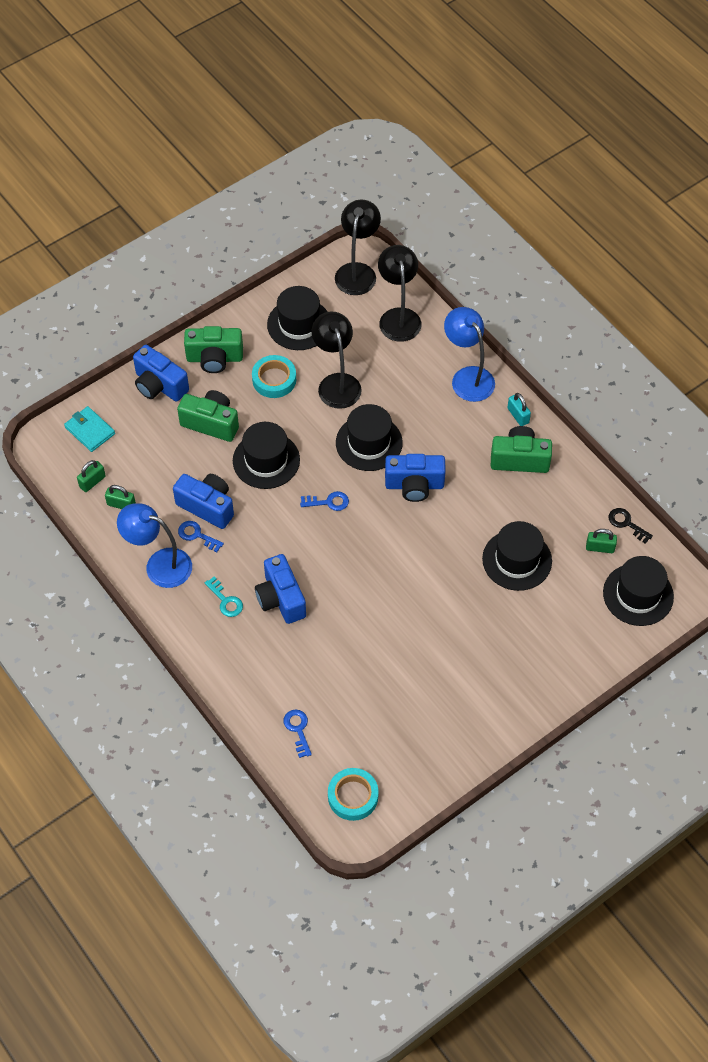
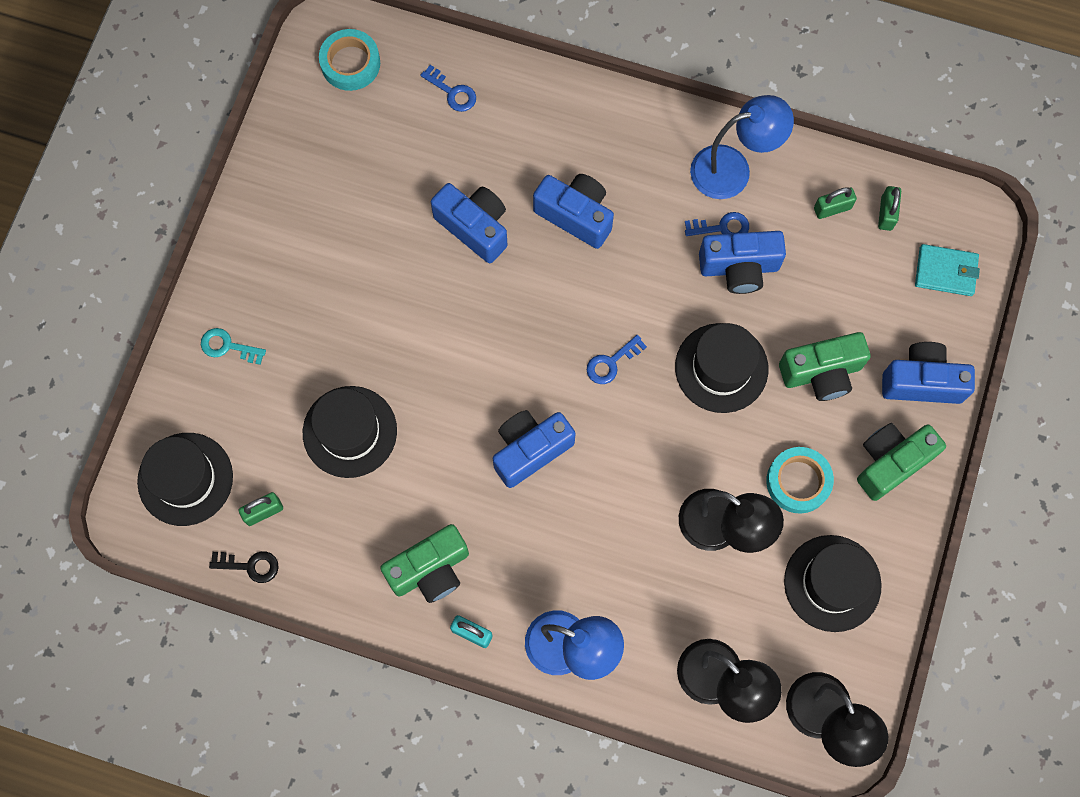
camera: 145 degrees right, 15 degrees up
(226, 600) = (631, 176): turquoise key -> turquoise key (227, 346)
(350, 632) = (474, 227): none -> blue camera
(369, 443) = (622, 471): black hat -> none

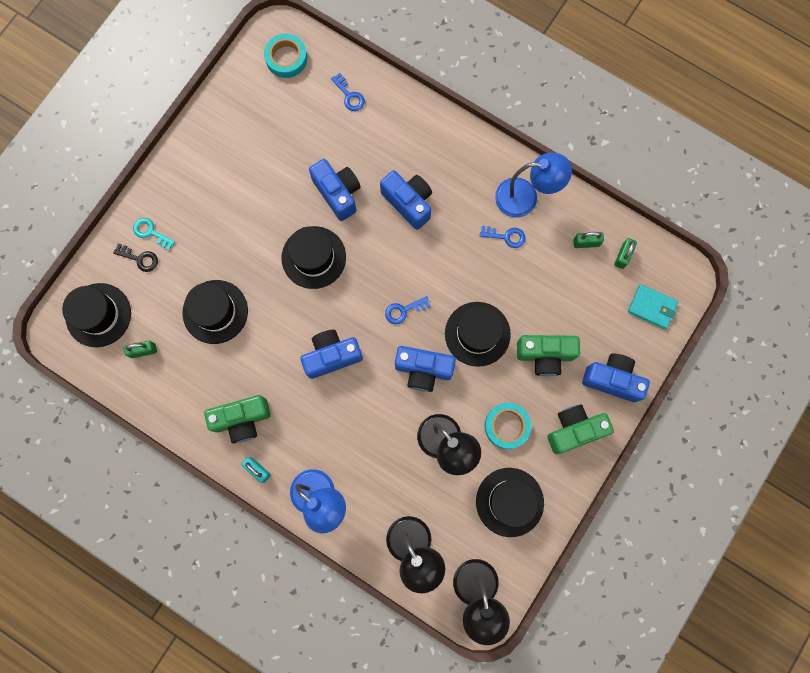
camera: 15 degrees right, 5 degrees up
(250, 566) = (125, 385): black key -> black key (140, 259)
(466, 322) = (313, 257): none -> black hat
(739, 268) = (510, 268): blue camera -> blue camera (423, 370)

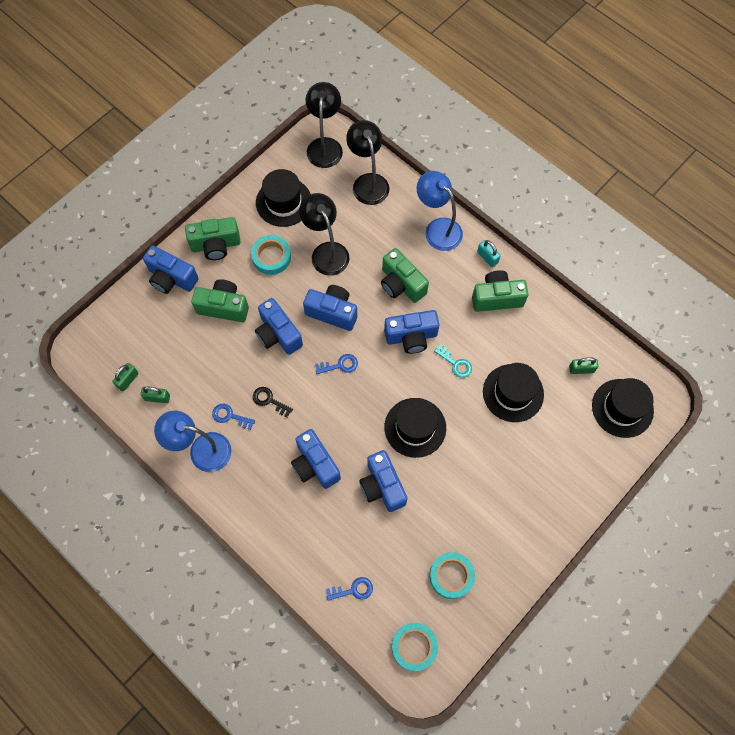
camera: 170 degrees left, 10 degrees down
(140, 259) = (581, 454): black key -> black key (269, 400)
(151, 232) = (570, 478): turquoise key -> turquoise key (455, 363)
(259, 122) = (451, 576): none -> turquoise tape
(349, 96) = (353, 590): blue key -> blue key turned 105 degrees clockwise
(352, 418) = (401, 284): none -> green camera
(477, 334) = (278, 334): black hat -> blue camera
(652, 307) = (117, 331): turquoise wallet -> none

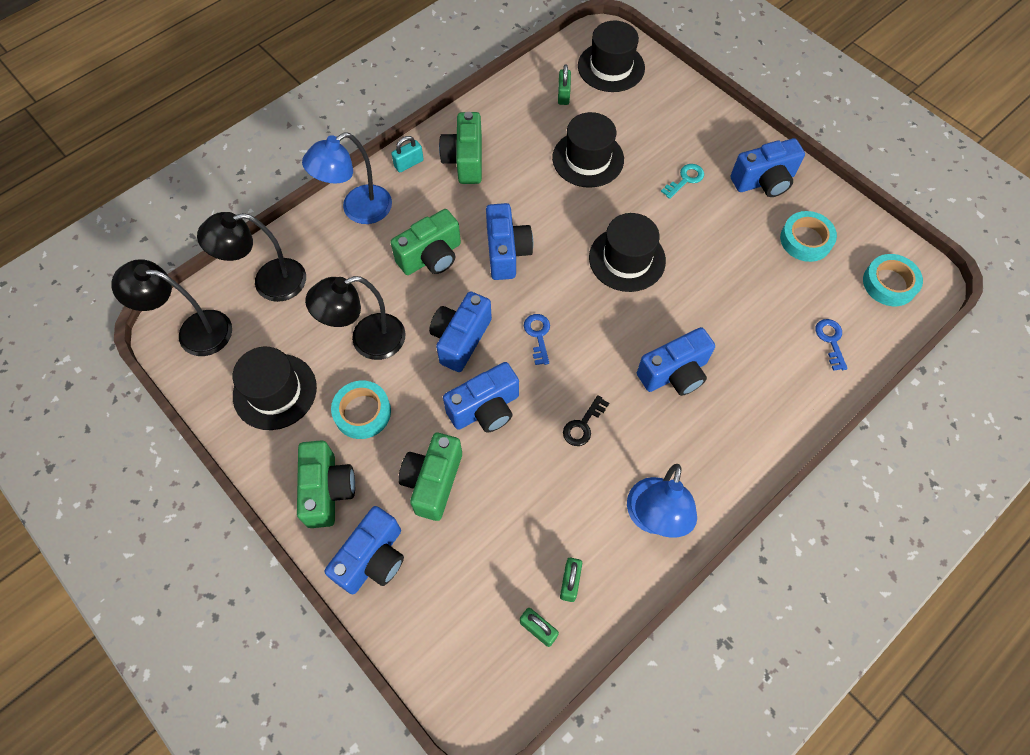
camera: 85 degrees left, 5 degrees down
(230, 416) = (603, 478): blue key -> none
(382, 486) = (701, 300): blue camera -> blue camera (764, 181)
(455, 363) = (547, 210): turquoise key -> turquoise key (685, 179)

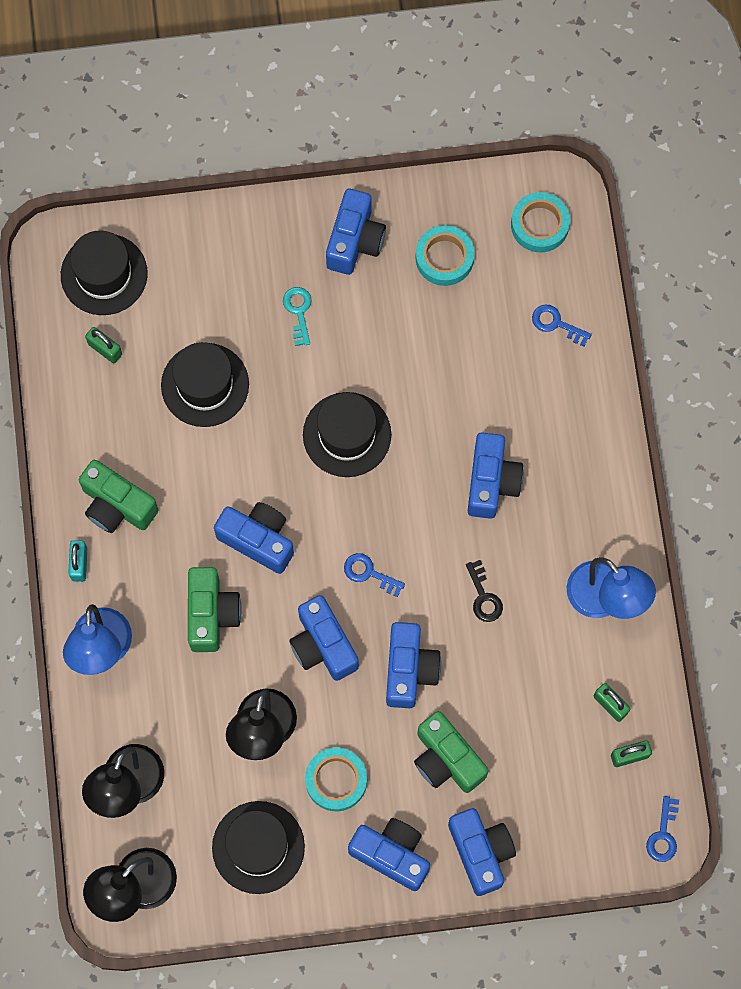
camera: 55 degrees left, 10 degrees up
(328, 490) = (392, 854): green camera -> blue camera
(489, 708) = (663, 834): none -> blue key

